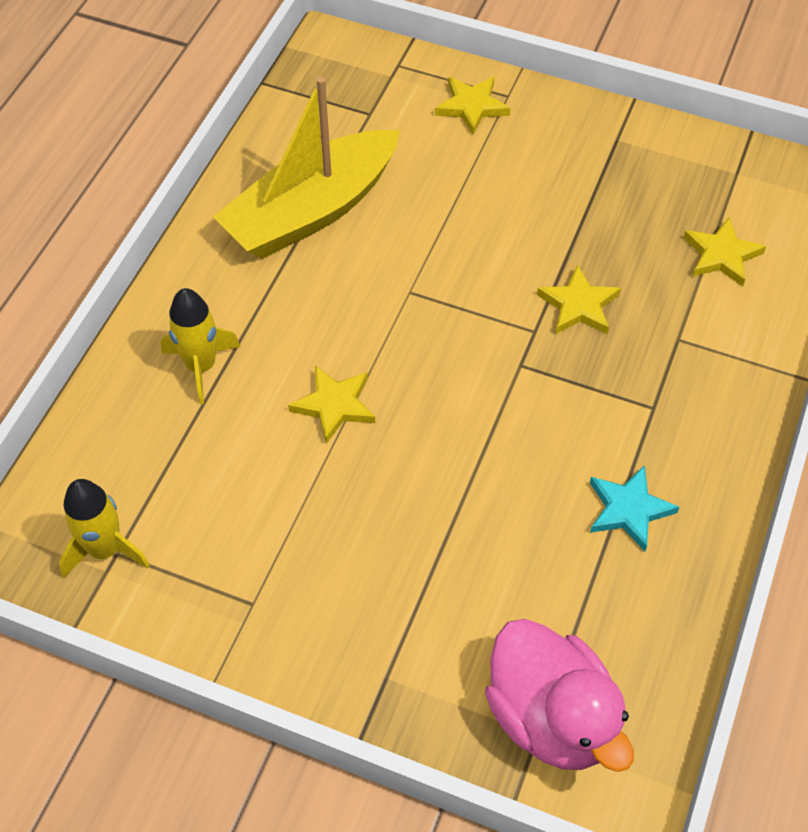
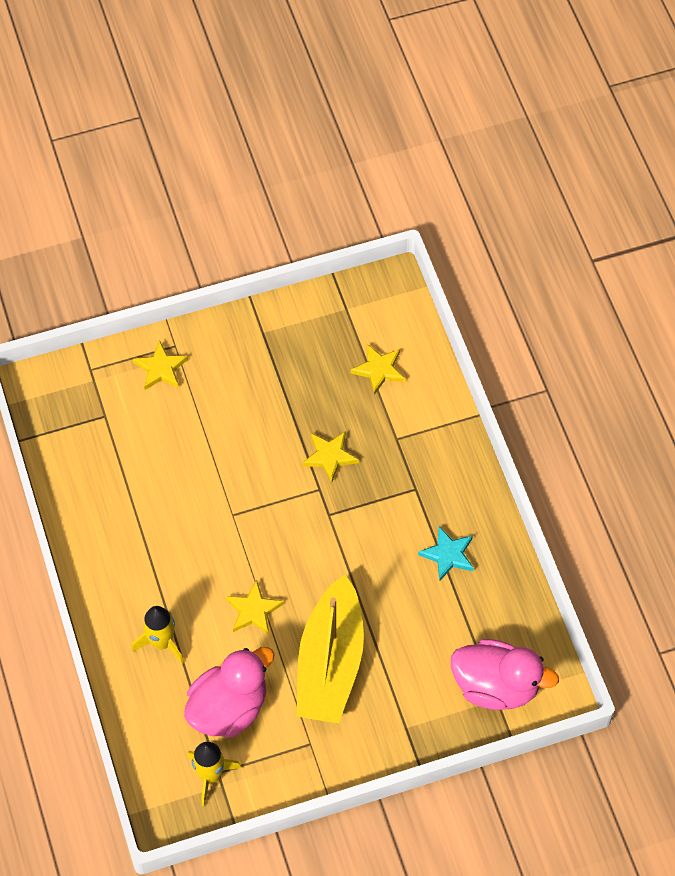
camera: 40 degrees left, 5 degrees up
(201, 490) = (229, 708): none -> pink duck
(311, 211) = (132, 505): yellow boat -> yellow boat (330, 663)

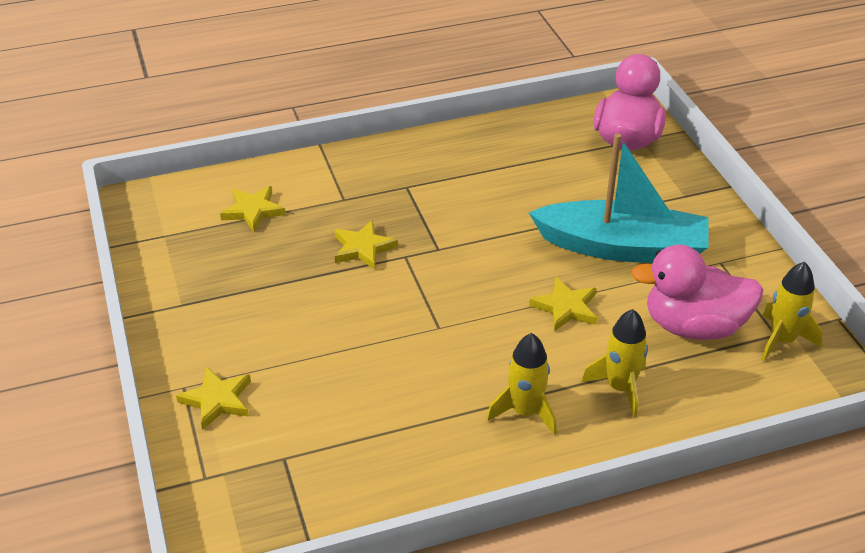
camera: 90 degrees left, 20 degrees down
(140, 573) = (525, 412): none -> yellow rocket
(229, 708) = (693, 326): pink duck -> pink duck turned 45 degrees counterclockwise
(330, 663) = (622, 247): yellow boat -> turquoise boat
(448, 555) = (485, 166): turquoise star -> none

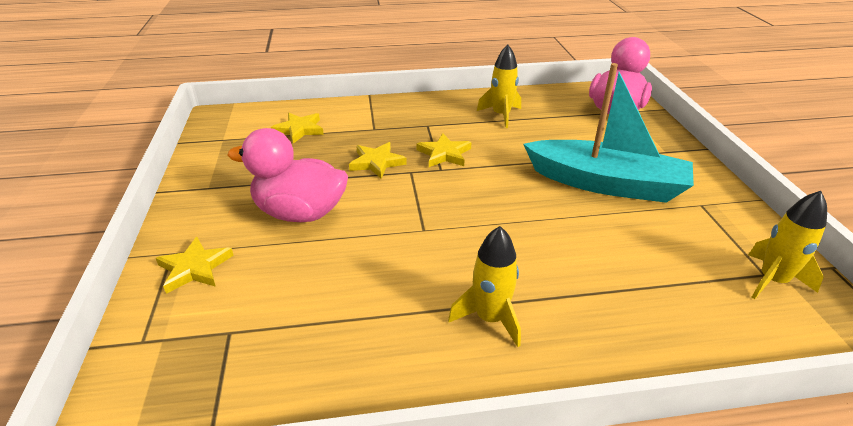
camera: 10 degrees right, 5 degrees down
(565, 307) = (547, 226): yellow star -> yellow star (444, 154)
(620, 388) = (595, 307): yellow rocket -> yellow rocket (501, 115)
(693, 326) = (675, 257): pink duck -> pink duck (300, 213)

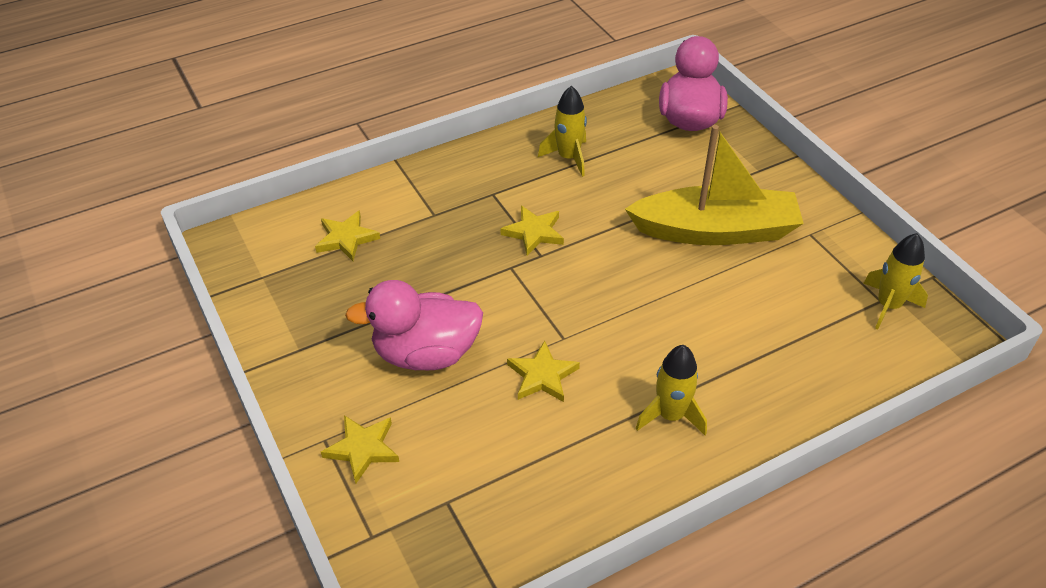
camera: 20 degrees left, 10 degrees up
(377, 162) = (467, 264): yellow star -> yellow star (542, 376)
(606, 184) = (715, 230): turquoise boat -> yellow boat

